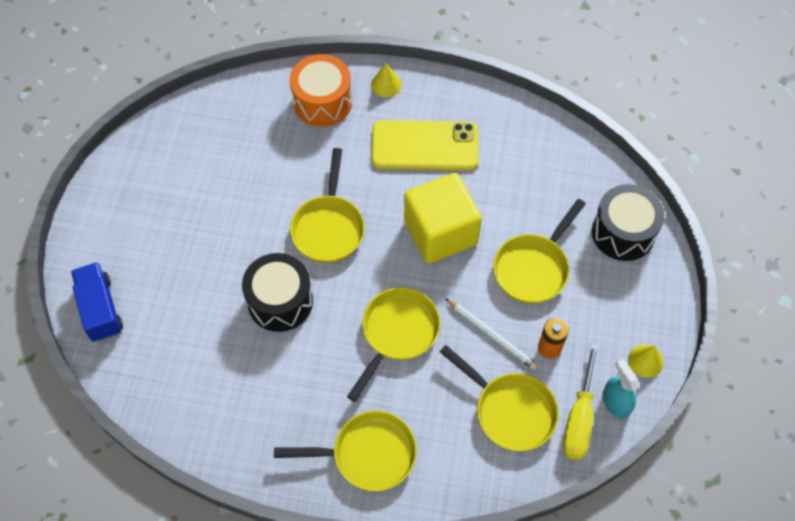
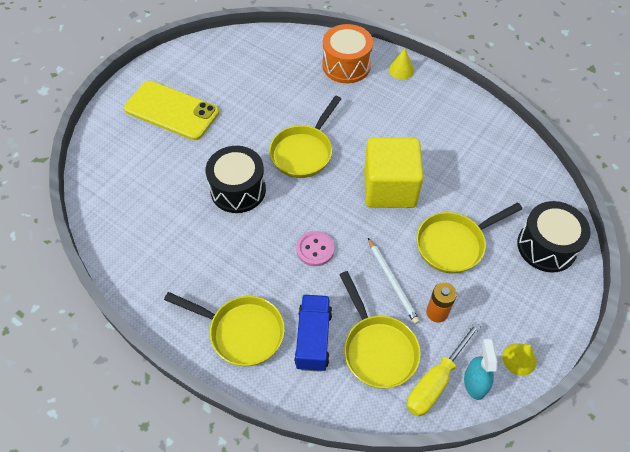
camera: 25 degrees right, 5 degrees down
(100, 309) = (108, 145): blue truck -> blue truck (313, 339)
(397, 333) = (315, 249): yellow pan -> pink button
(424, 146) = (409, 122): yellow phone -> yellow phone (172, 111)

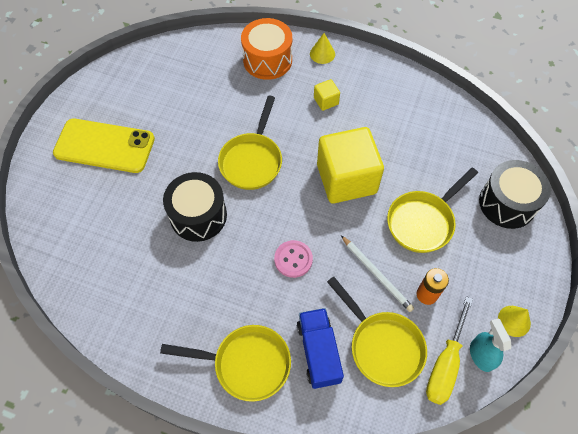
camera: 15 degrees left, 5 degrees up
(391, 113) = (326, 101): none -> yellow cube

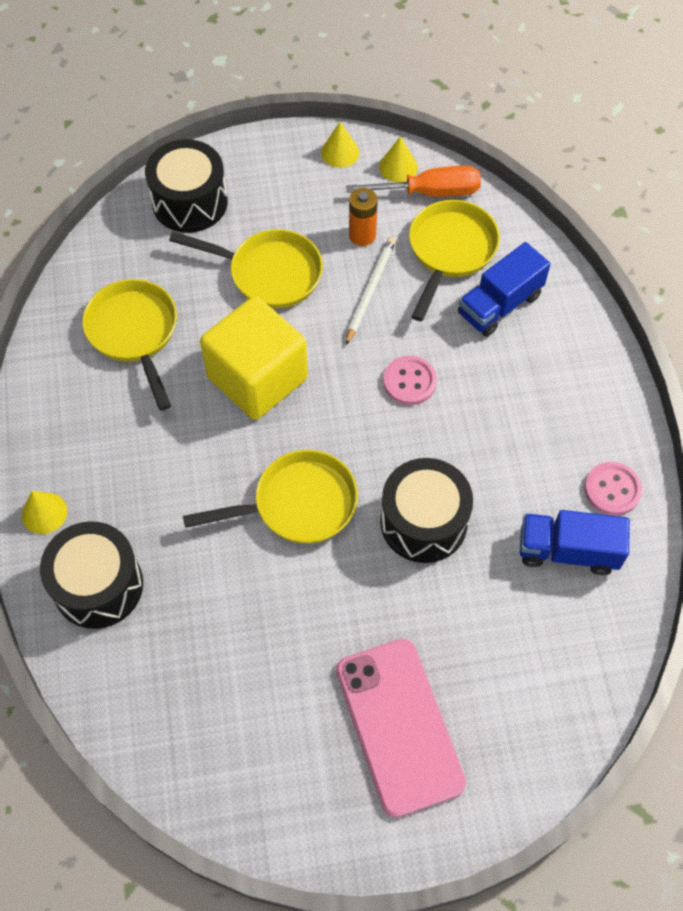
camera: 120 degrees left, 0 degrees up
(104, 146) = (399, 726): yellow phone -> pink phone
(126, 281) = (567, 551): none -> blue truck
(142, 333) = (612, 490): none -> pink button
(246, 363) = (563, 365): yellow pan -> yellow pan (135, 334)
(267, 60) = (98, 585): orange drum -> black drum
(326, 101) = (138, 463): yellow cube -> none
(445, 363) = (429, 192): yellow screwdriver -> orange screwdriver
(481, 355) = (398, 167): turquoise spray bottle -> yellow cone

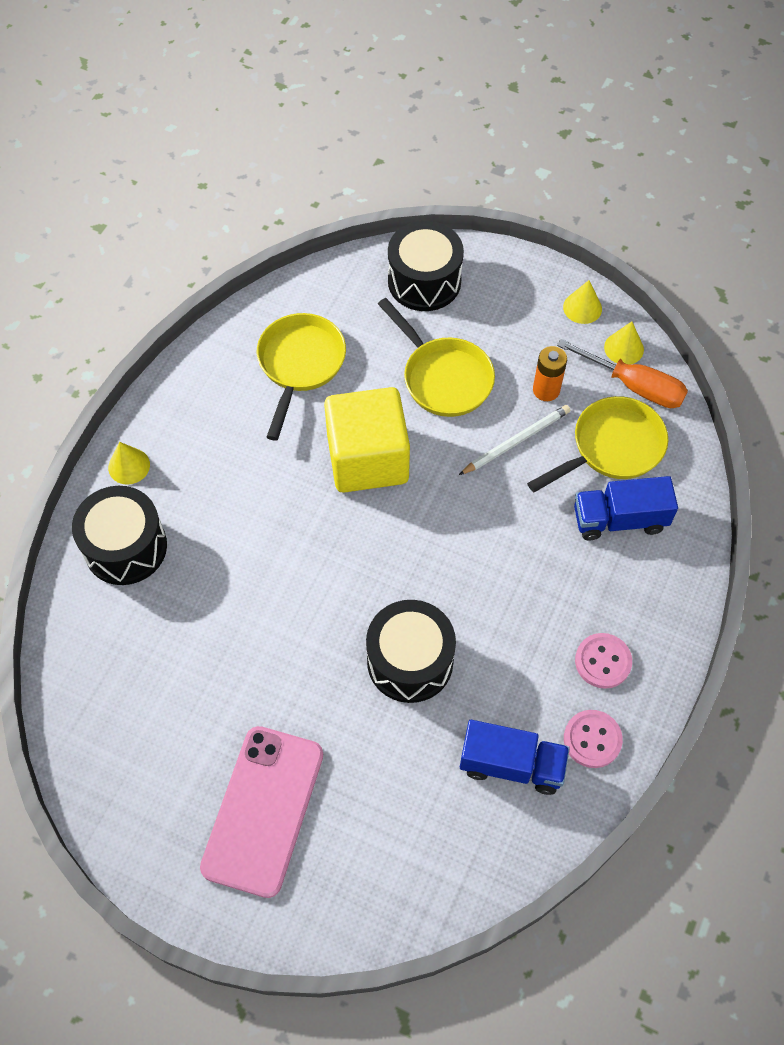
camera: 35 degrees right, 0 degrees up
(297, 504) = (321, 581): yellow pan -> none
(409, 382) = (489, 538): pink button -> pink button (603, 661)
(567, 551) = (511, 764): blue truck -> blue truck turned 150 degrees clockwise

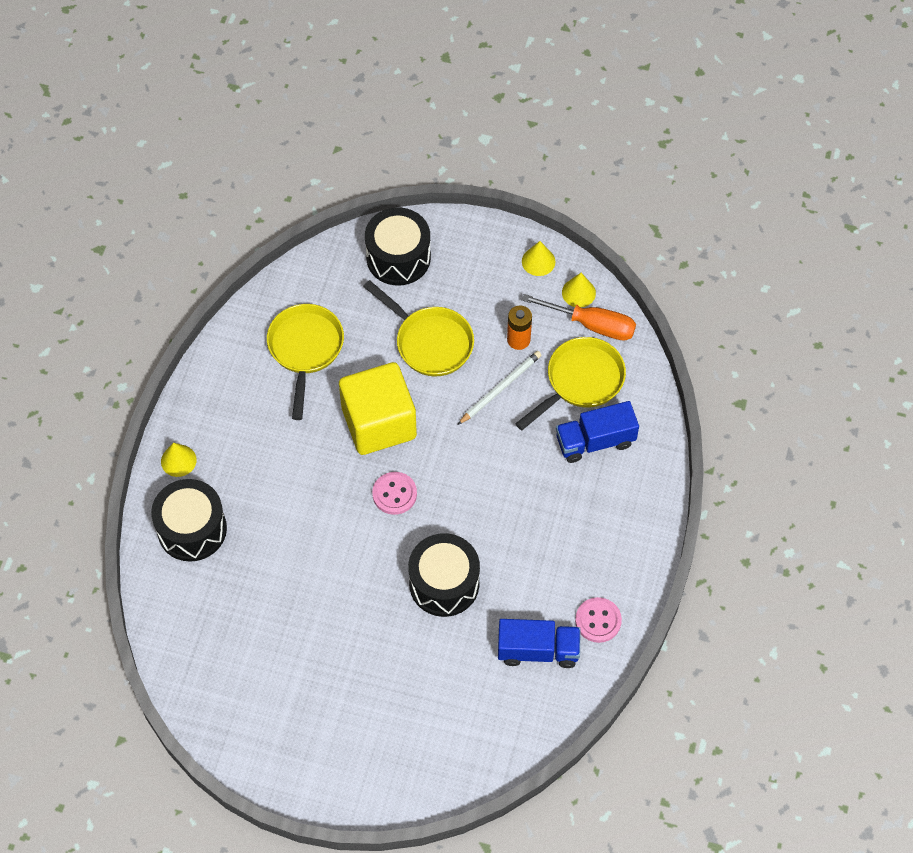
camera: 10 degrees left, 0 degrees up
(263, 810) = (350, 717): pink phone -> none
(603, 661) = (598, 559): pink button -> pink button (394, 494)

